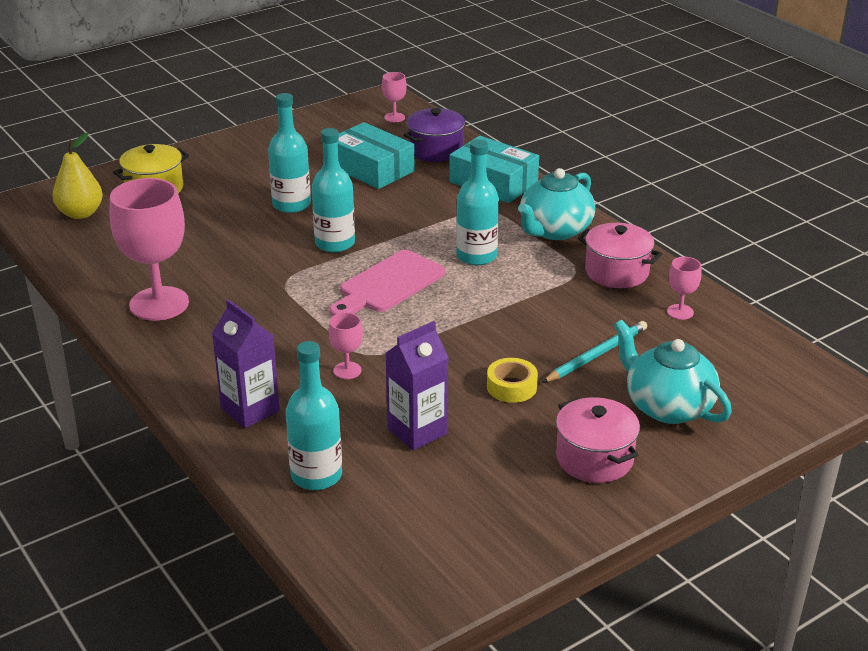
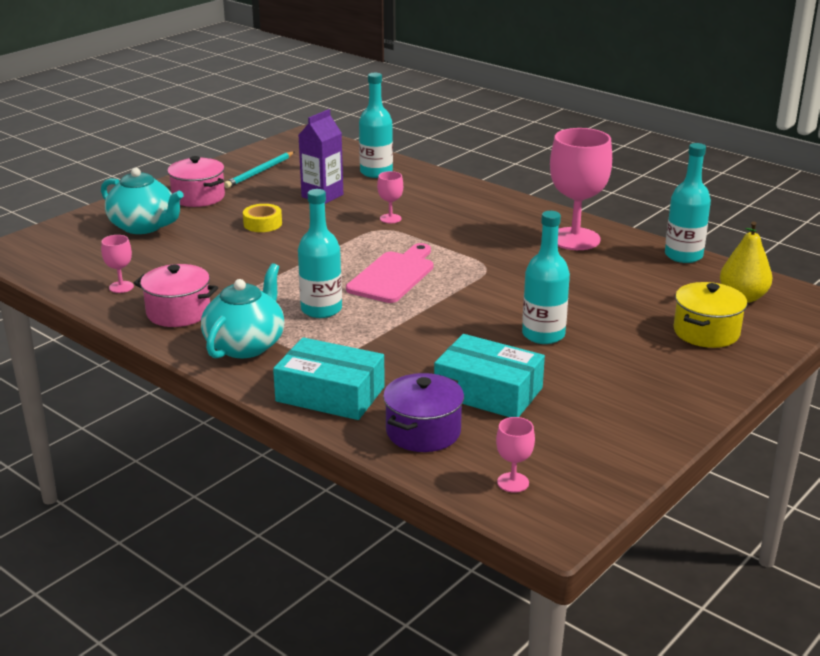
camera: 165 degrees right, 5 degrees down
(250, 410) = (443, 193): purple carton -> none
(335, 243) = (467, 303): turquoise bottle -> turquoise bottle (683, 255)
(596, 355) = (198, 249): turquoise pencil -> turquoise pencil (260, 172)

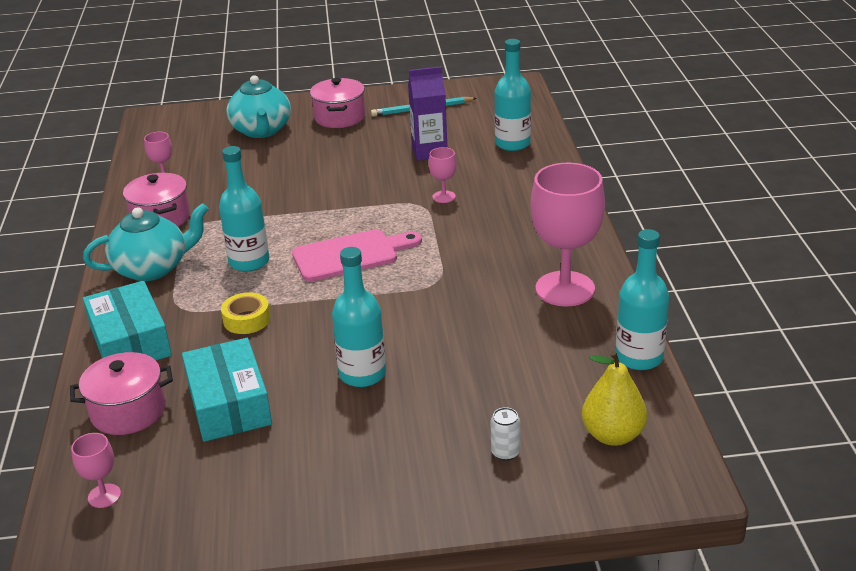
camera: 45 degrees right, 5 degrees up
(262, 224) = (342, 161): yellow tape -> yellow tape (246, 319)
(423, 431) = (128, 411): purple pot -> pink pot
(706, 332) = (505, 452): yellow pot -> white can

